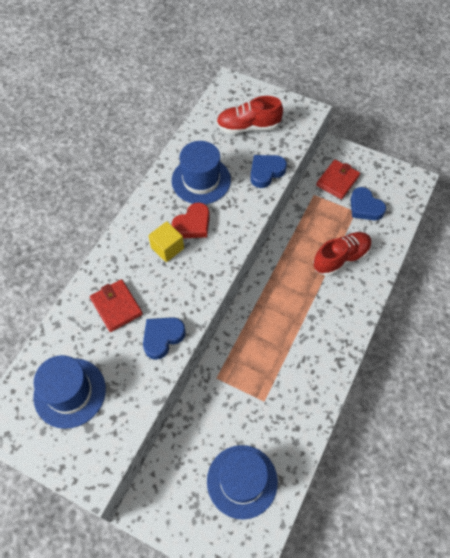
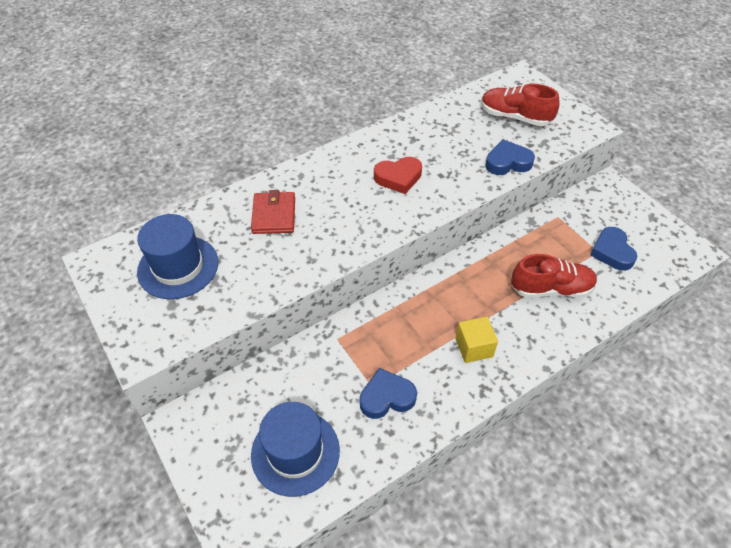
camera: 30 degrees right, 10 degrees down
(162, 337) = (298, 261): blue heart -> blue heart (386, 397)
(167, 248) = (358, 187): yellow cube -> yellow cube (474, 347)
(201, 180) = (433, 144): blue hat -> none
(337, 181) = (594, 214): red wallet -> none

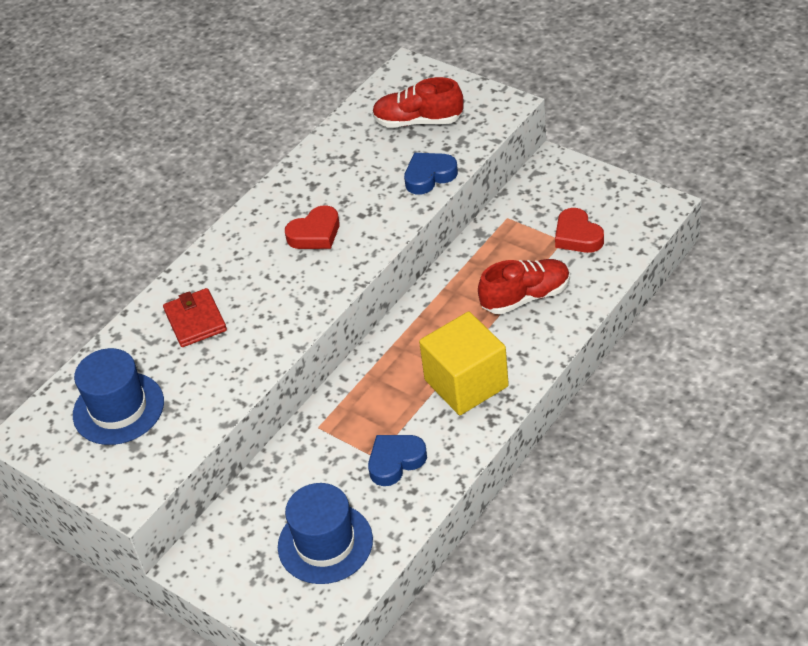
camera: 15 degrees left, 5 degrees down
(474, 347) = (466, 383): yellow cube -> yellow cube, size x1.82
(612, 252) = (577, 236): blue heart -> red heart

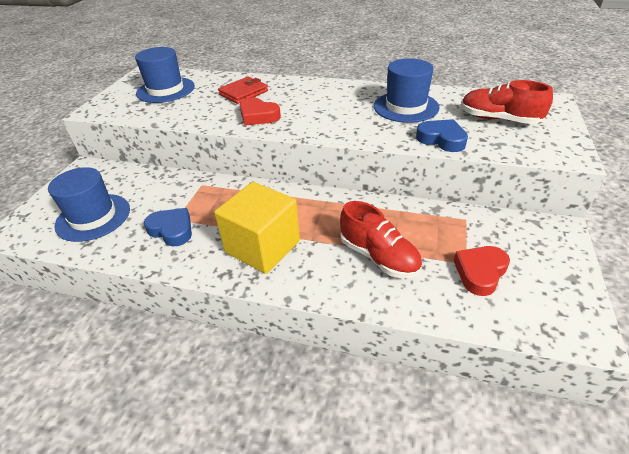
camera: 65 degrees right, 5 degrees down
(315, 233) = (344, 110): red heart -> red heart (258, 116)
(343, 180) = (406, 107): none -> blue hat
(418, 121) = (498, 119): red shoe -> red shoe turned 45 degrees counterclockwise

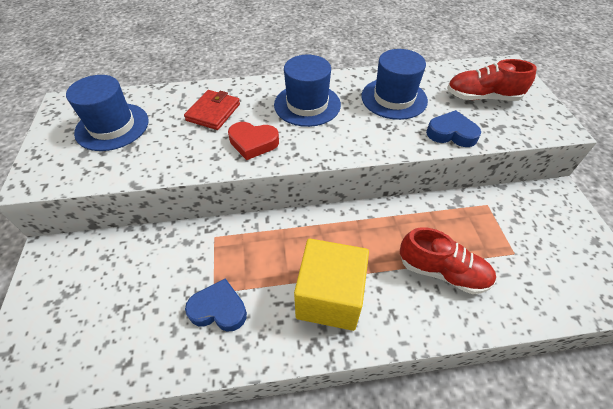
camera: 25 degrees left, 10 degrees up
(93, 217) = (108, 323): blue hat -> blue hat (307, 104)
(480, 272) = (530, 259): red heart -> none

